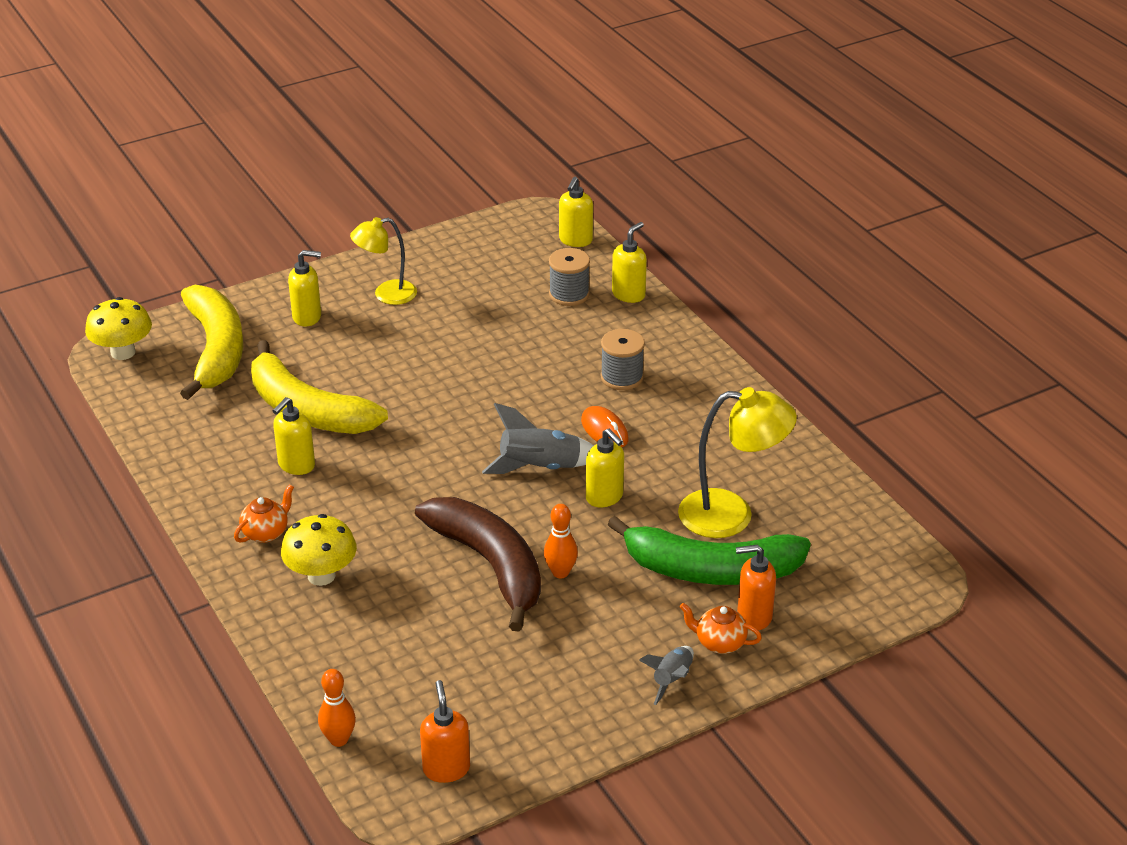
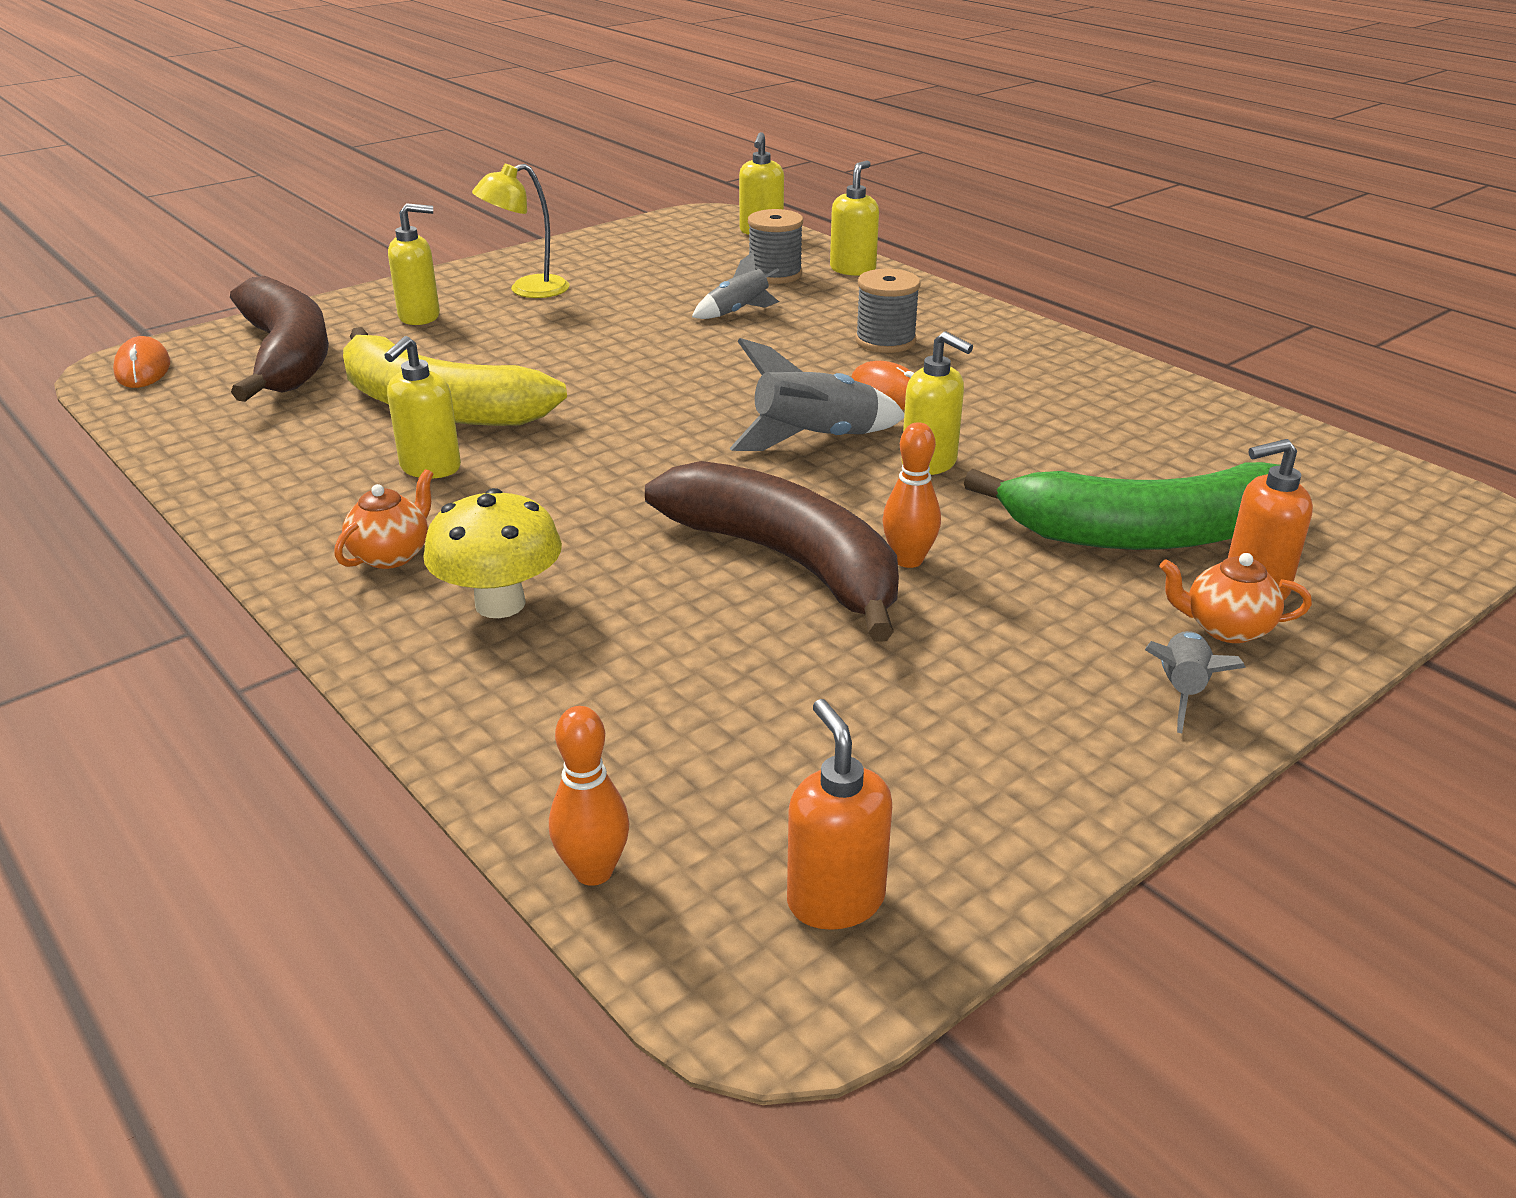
camera: 10 degrees left, 5 degrees down
(123, 352) = (143, 369): yellow mushroom -> orange mouse
(216, 350) = (287, 357): yellow banana -> brown banana
(529, 334) = (738, 312): none -> grey rocket
(731, 515) = (1131, 467): yellow lamp -> none

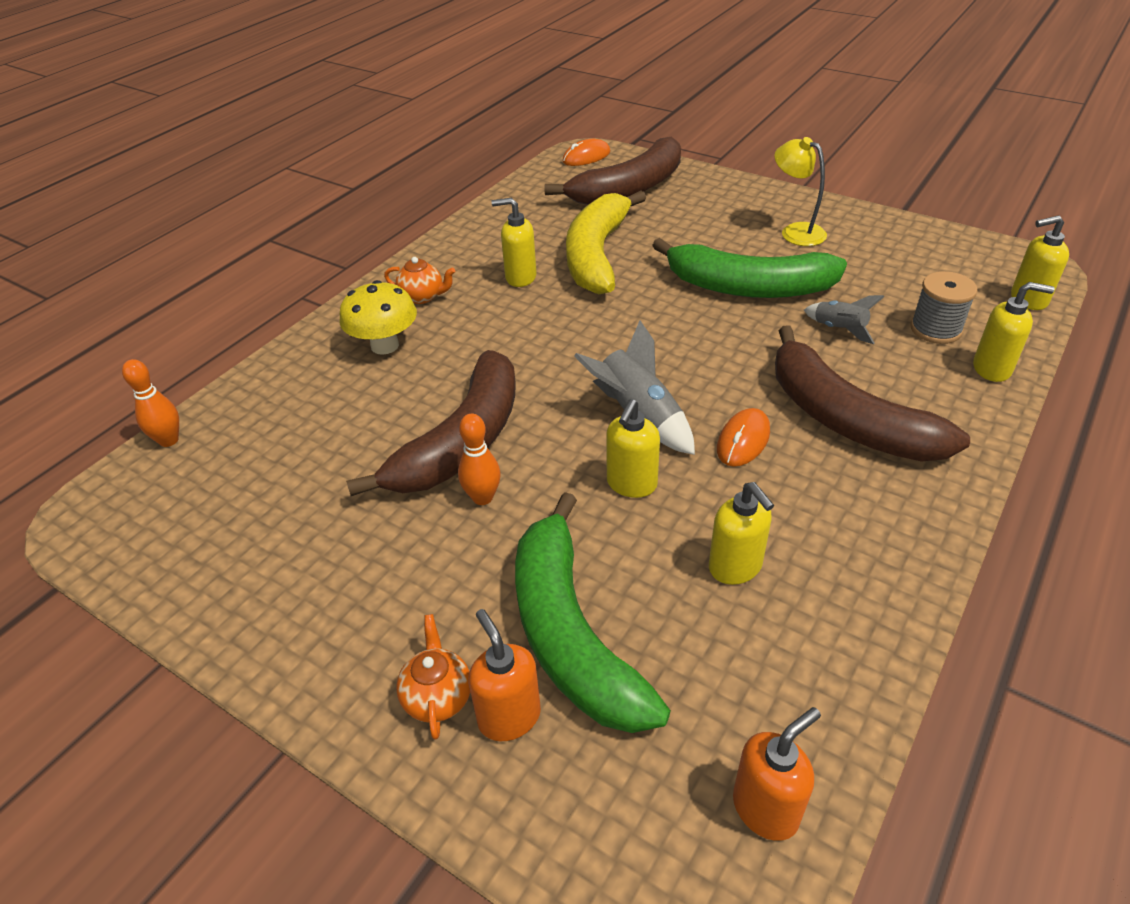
camera: 75 degrees right, 10 degrees up
(420, 317) = (717, 208): yellow soap dispenser -> yellow soap dispenser (735, 567)
(615, 336) = (748, 287): none -> green banana
(835, 900) = (144, 528): orange soap dispenser -> orange soap dispenser (766, 808)
(885, 341) = (845, 419): grey spool -> brown banana
(1182, 691) = (348, 671): grey rocket -> none

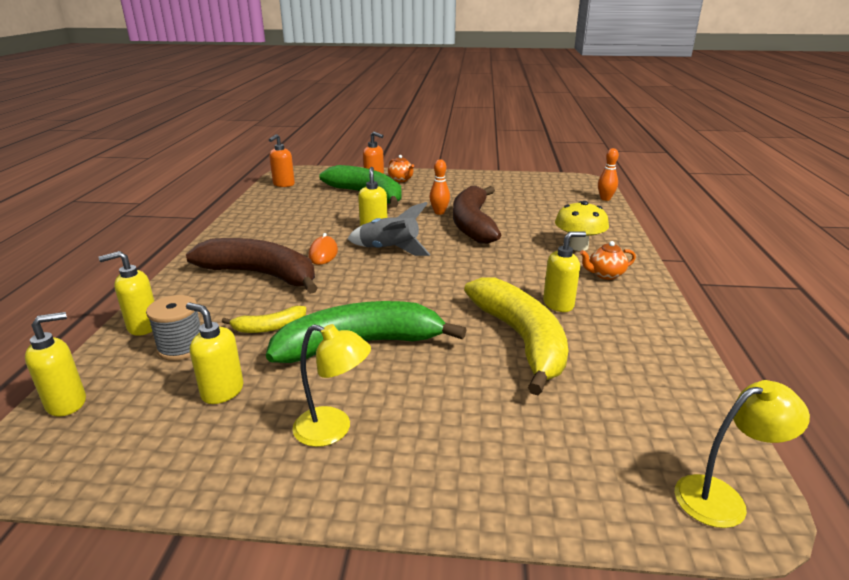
camera: 150 degrees right, 15 degrees down
(586, 157) = (722, 497): orange mouse -> yellow lamp
(629, 188) = (587, 444): brown banana -> none
(735, 567) = (310, 218): yellow soap dispenser -> yellow soap dispenser (222, 391)
(839, 329) = (269, 327): grey rocket -> yellow banana

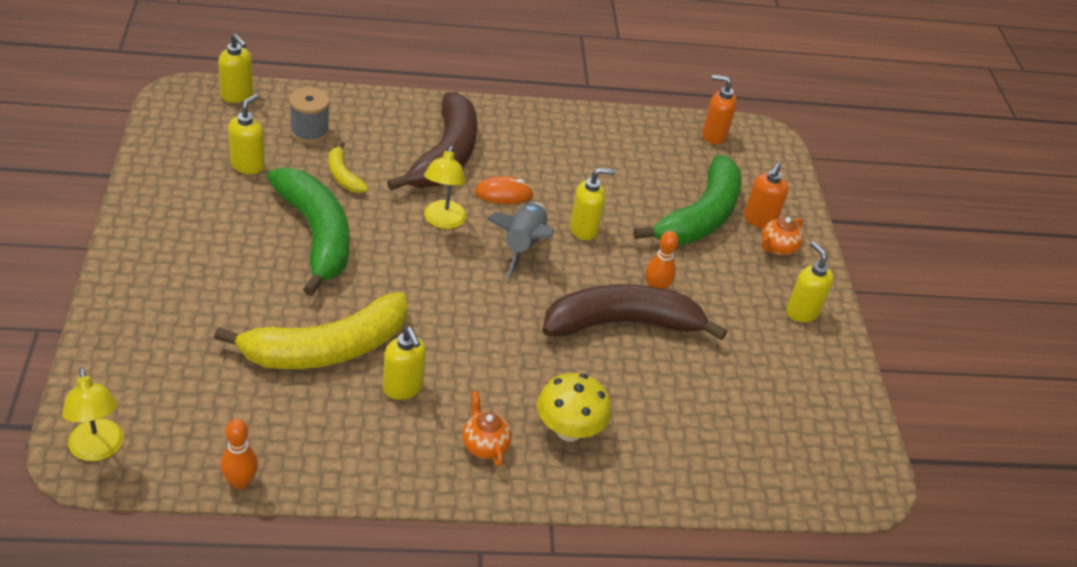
camera: 75 degrees right, 15 degrees up
(143, 326) = (341, 104): yellow soap dispenser -> yellow soap dispenser (802, 312)
(333, 429) = (198, 229): yellow lamp -> yellow lamp (443, 221)
(605, 199) = (778, 498): orange bowling pin -> orange bowling pin (240, 482)

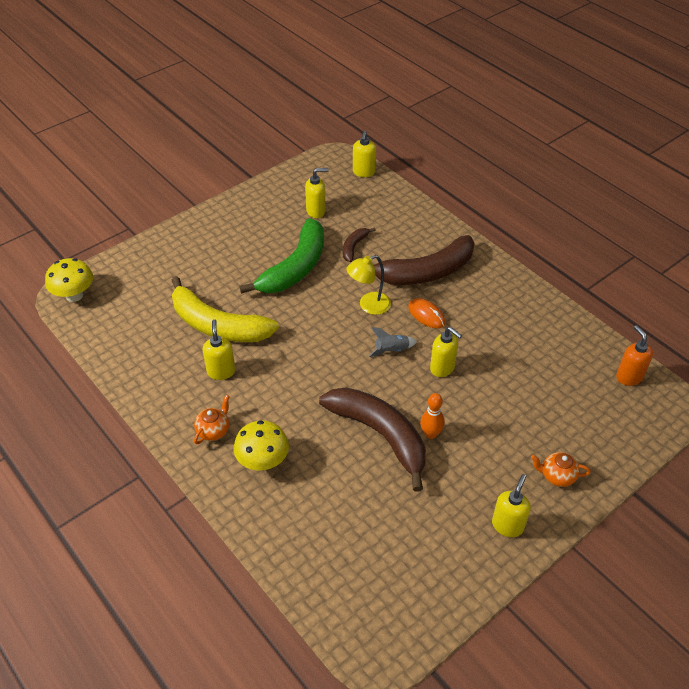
camera: 60 degrees right, 5 degrees up
(98, 450) = (74, 295): yellow lamp -> yellow mushroom
(240, 482) = (99, 354): orange bowling pin -> none
(309, 132) = (371, 213): grey spool -> none
(343, 176) = (354, 247): yellow banana -> brown banana
(403, 388) = (221, 371): yellow soap dispenser -> yellow soap dispenser turned 150 degrees clockwise
(523, 246) = (391, 350): grey rocket -> grey rocket, size x0.61
(700, 217) = (532, 417): green banana -> none
(759, 220) = (573, 450): orange soap dispenser -> none

